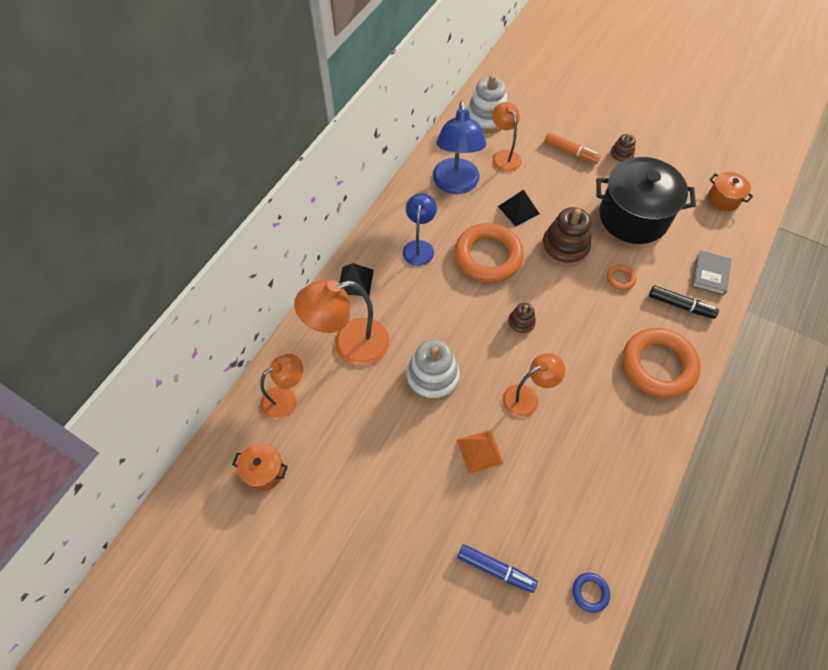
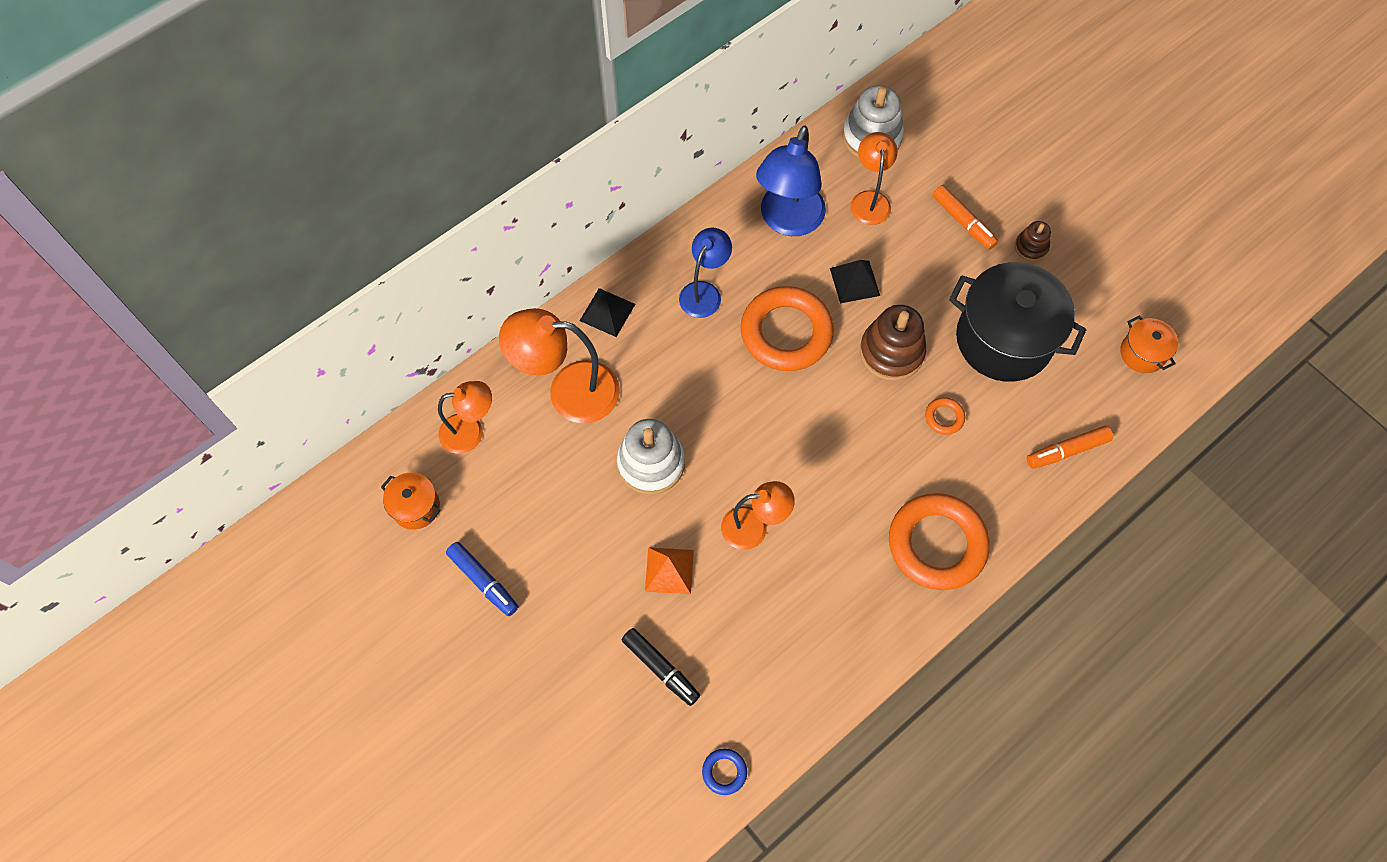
camera: 20 degrees right, 5 degrees up
(496, 569) = (629, 708): blue marker -> blue marker (483, 581)
(521, 323) = (789, 432): brown stacking toy -> none
(680, 305) = (1005, 478): black marker -> black marker (661, 668)
(710, 274) = (1067, 451): grey book -> orange marker

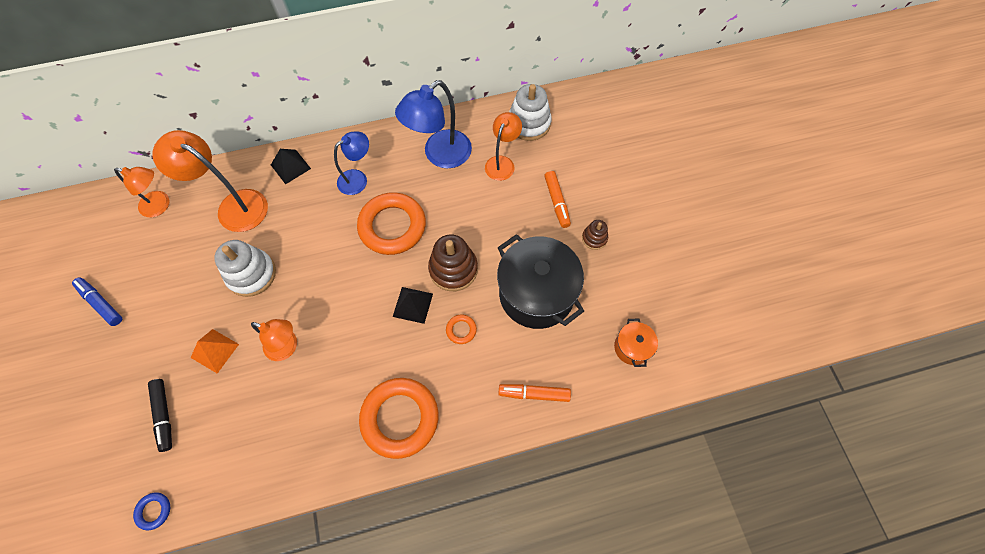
camera: 25 degrees right, 0 degrees up
(416, 507) = (97, 238): orange pot -> none
(483, 581) = (101, 303): blue marker -> blue marker turned 150 degrees clockwise
(854, 281) = (458, 212): black pyramid -> black pyramid (412, 305)

